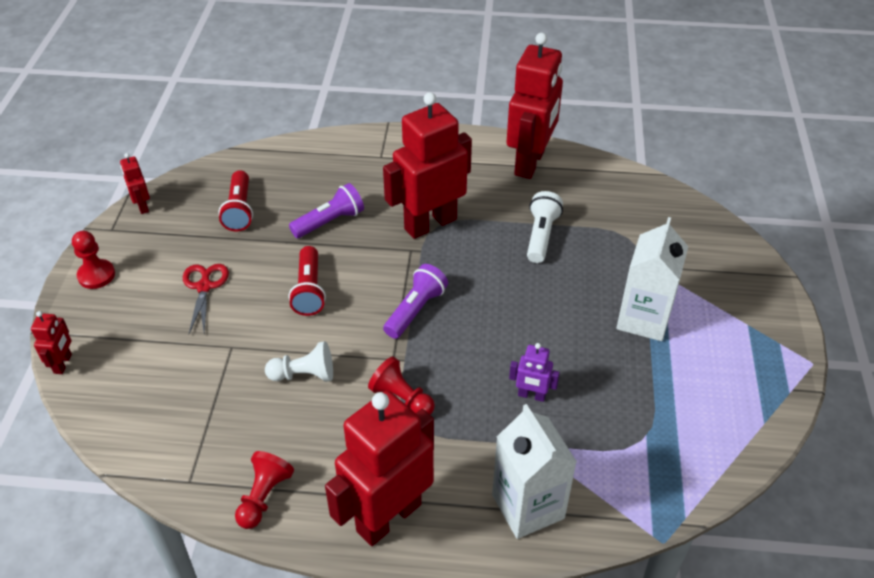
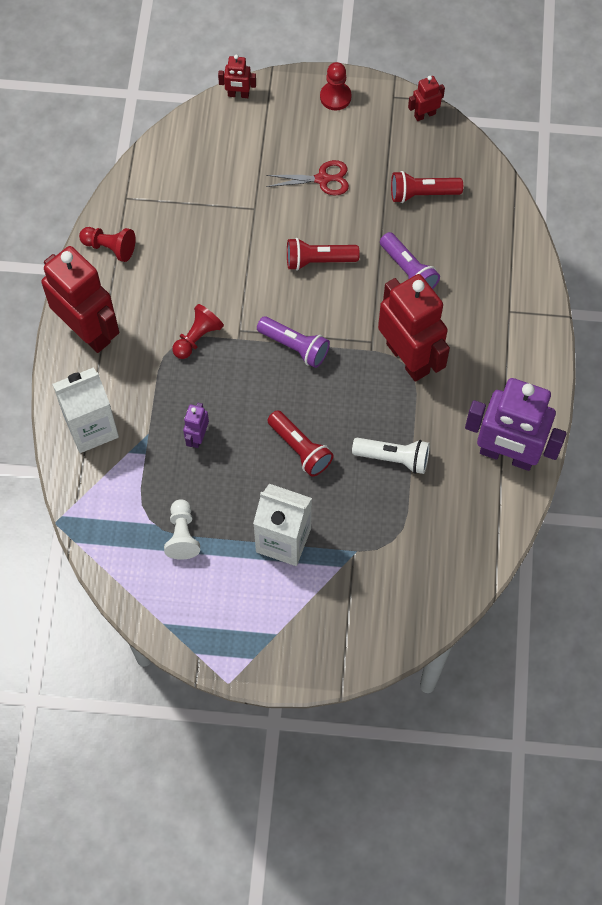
camera: 90 degrees right, 20 degrees up
(304, 375) = (223, 264): white pawn -> white pawn (182, 535)
(530, 163) = (506, 455): red robot -> purple robot
(537, 306) = (300, 448): none -> red flashlight

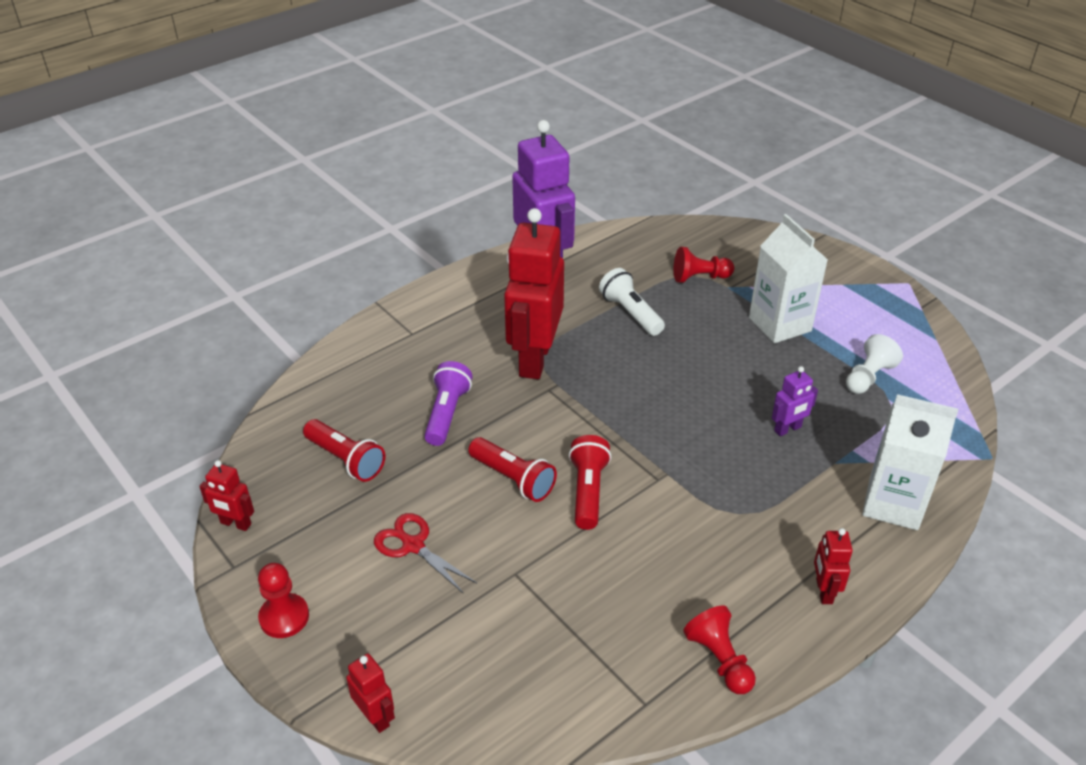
camera: 135 degrees left, 25 degrees down
(88, 331) = (823, 591): red robot -> red robot, size x0.44
(197, 338) = (707, 502): red pawn -> red pawn (699, 277)
(295, 346) = (621, 431): purple flashlight -> none
(300, 448) = (701, 364): red flashlight -> red flashlight (588, 491)

